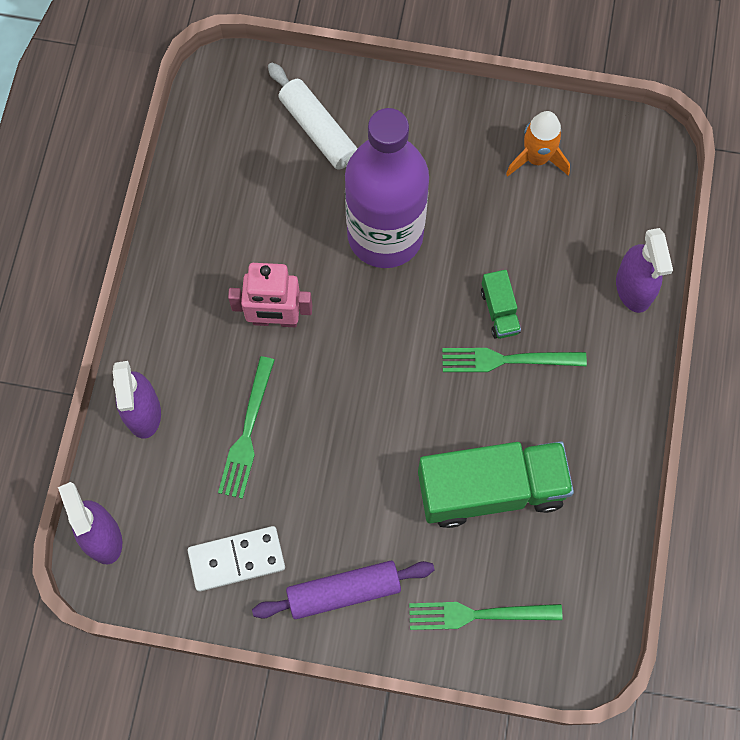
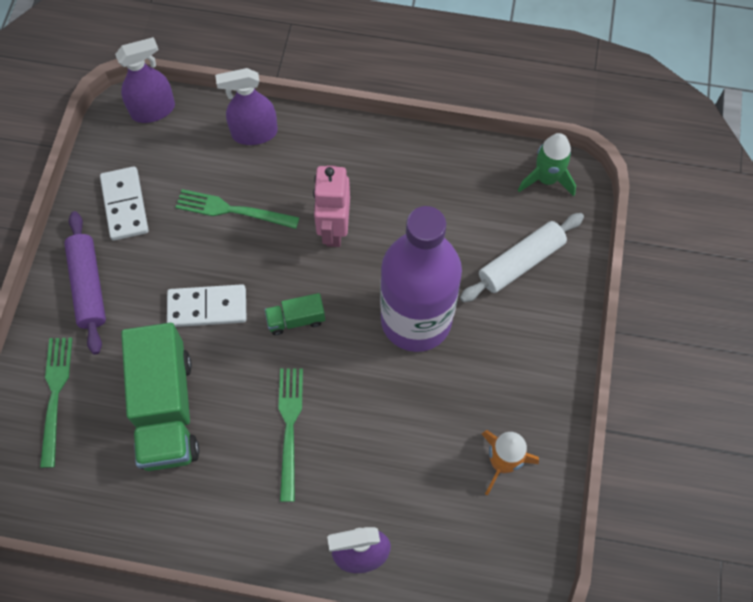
camera: 90 degrees right, 5 degrees down
(218, 100) = (546, 179): none -> green rocket
(371, 453) = (207, 307): none -> white domino
(499, 311) = (339, 422): green truck -> green truck (296, 319)

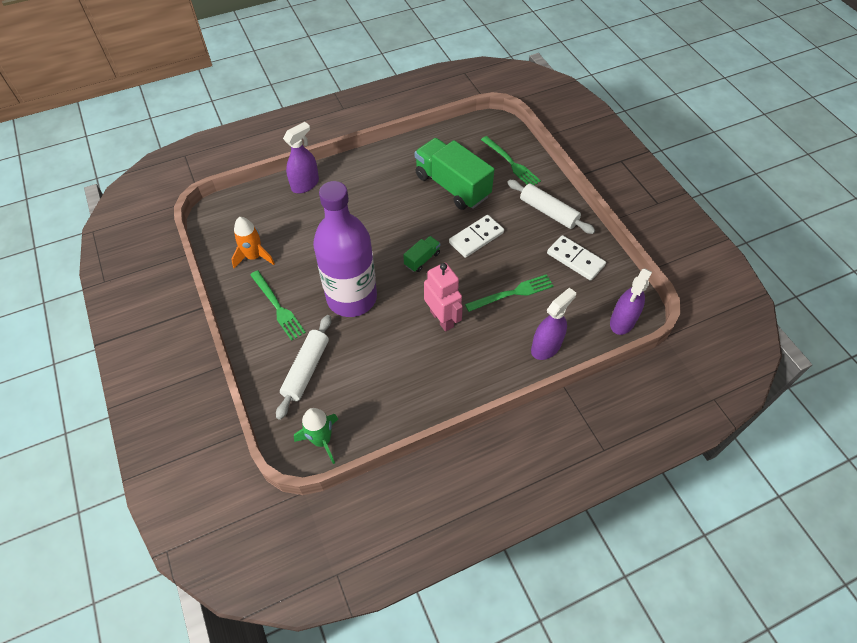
camera: 145 degrees right, 10 degrees down
(88, 286) = (548, 212): purple rolling pin -> white rolling pin
(289, 427) = (382, 212): green fork -> green fork (278, 307)

